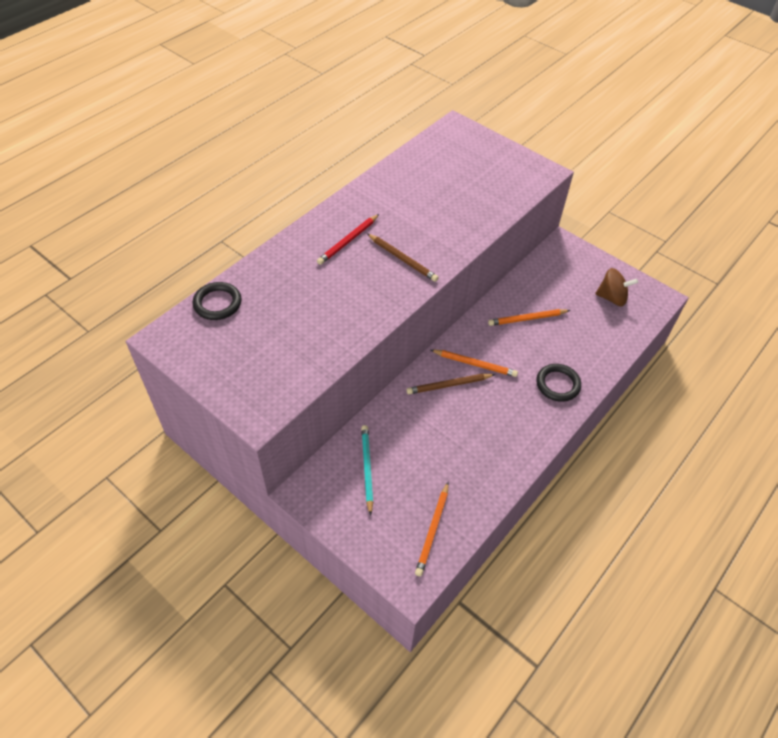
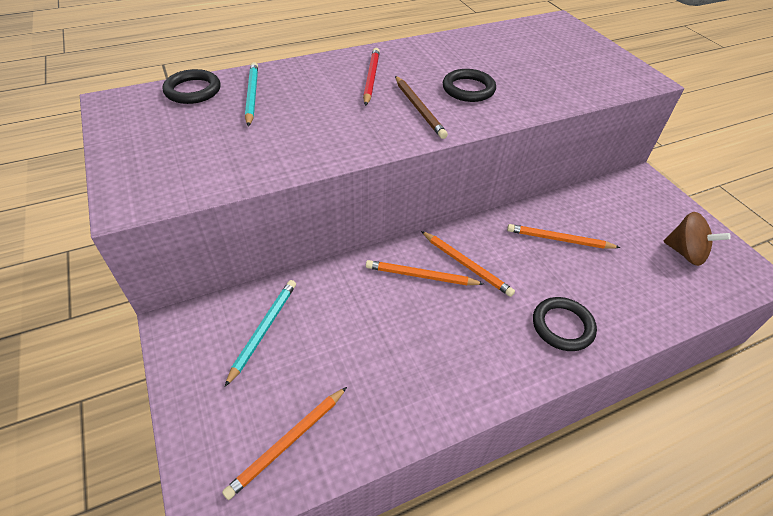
camera: 25 degrees right, 5 degrees down
(269, 291) = (252, 96): none -> turquoise pencil
(348, 241) = (371, 78): red pencil -> red pencil turned 120 degrees clockwise
(426, 226) = (468, 89): none -> black ring
(449, 385) = (421, 276): brown pencil -> orange pencil

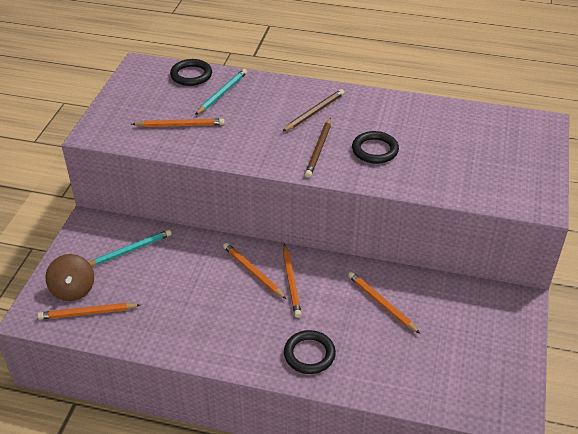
camera: 40 degrees right, 5 degrees down
(240, 145) = (180, 125): none -> orange pencil
(371, 78) = (314, 112): red pencil -> brown pencil
(685, 253) = (474, 368): brown spinning top -> brown spinning top (73, 290)

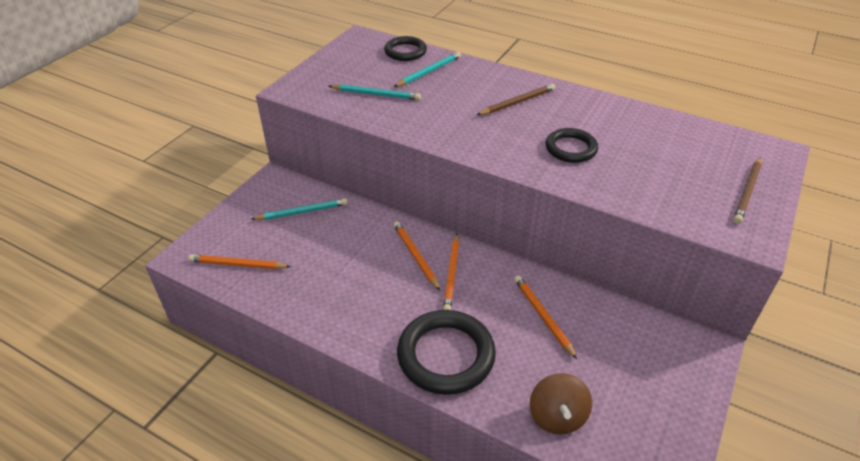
camera: 15 degrees right, 0 degrees up
(73, 290) = (234, 239): brown spinning top -> brown spinning top (557, 416)
(180, 125) = (376, 94): orange pencil -> turquoise pencil
(309, 354) = (446, 355): black ring -> black ring, size x1.68
(319, 149) = (509, 138): brown pencil -> brown pencil (747, 192)

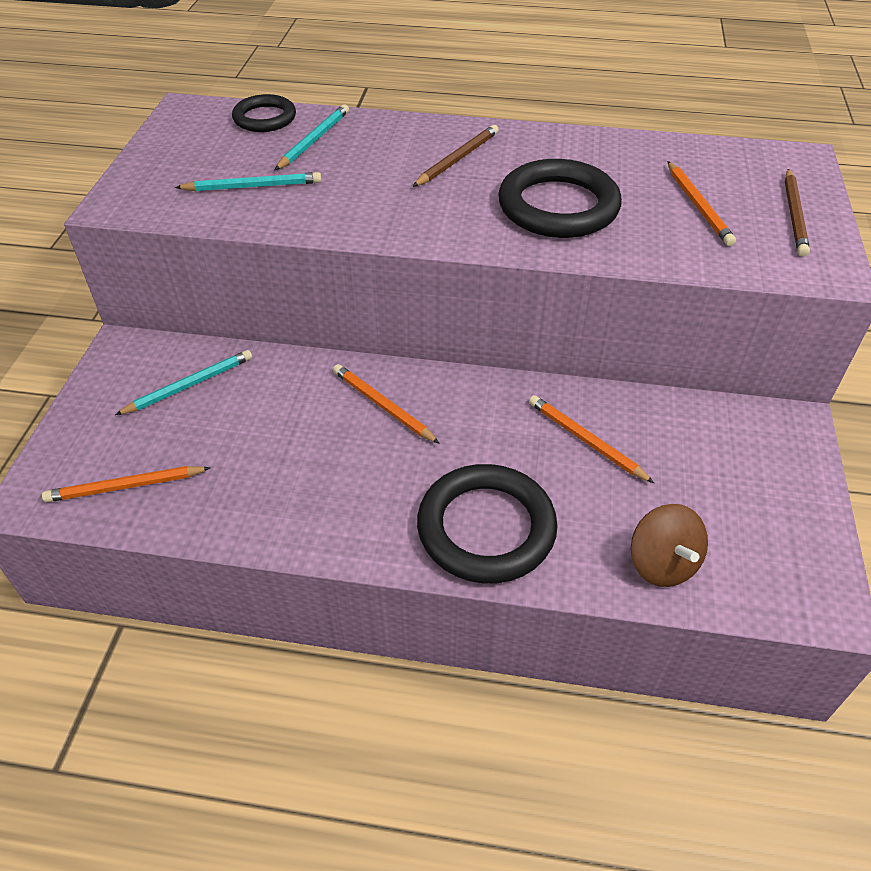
camera: 20 degrees left, 5 degrees up
(451, 274) = (443, 417): orange pencil -> orange pencil (698, 206)
(571, 148) = (558, 206): black ring -> black ring, size x1.68

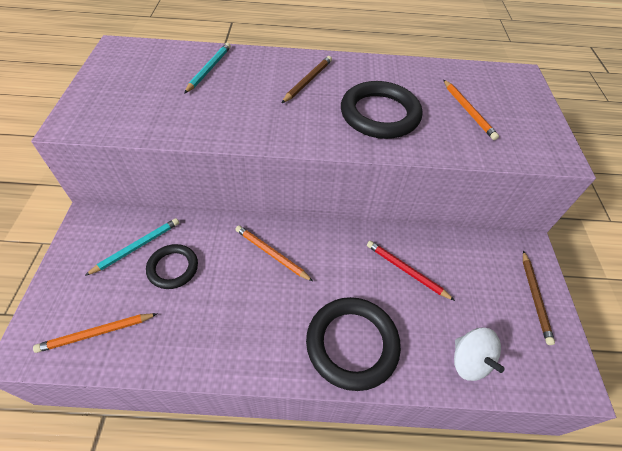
camera: 10 degrees left, 5 degrees up
(252, 186) = (169, 106): turquoise pencil -> none
(264, 118) = (173, 53): black ring -> black ring (173, 268)
(586, 441) = (406, 271): orange pencil -> red pencil
(662, 563) = (469, 361): brown spinning top -> white spinning top
(794, 215) = (528, 115): brown pencil -> brown pencil (534, 297)

